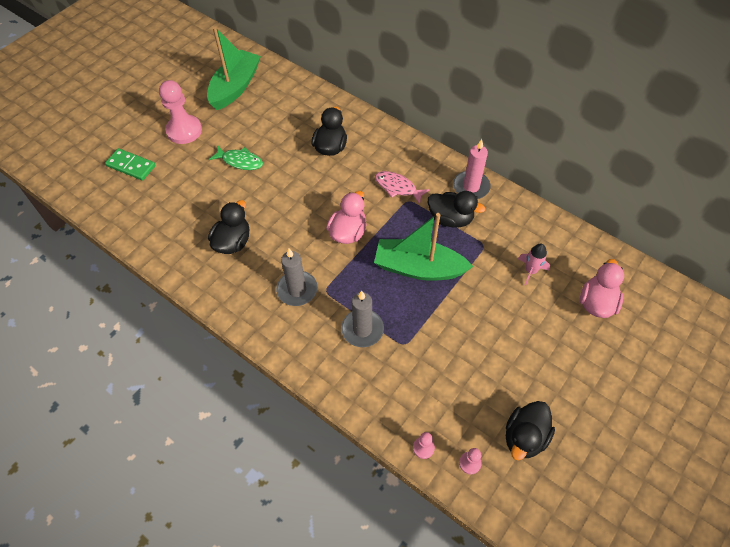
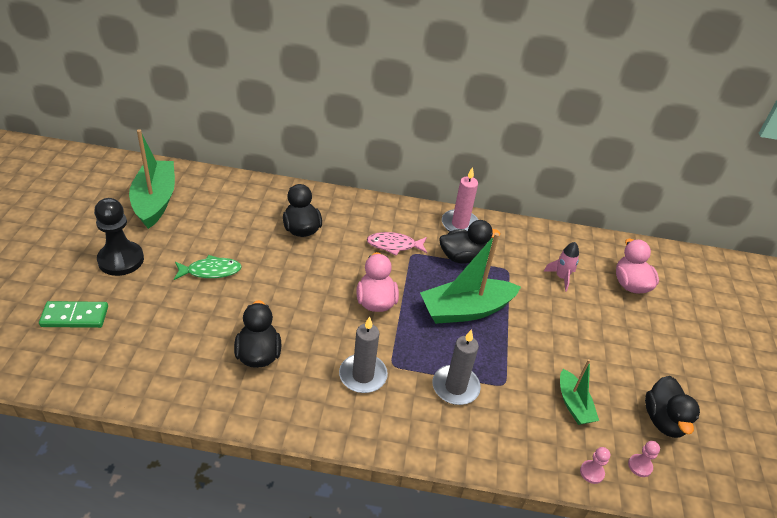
camera: 35 degrees left, 15 degrees down
(184, 131) = (121, 260): pink pawn -> black pawn
(452, 387) = (573, 404): none -> green boat

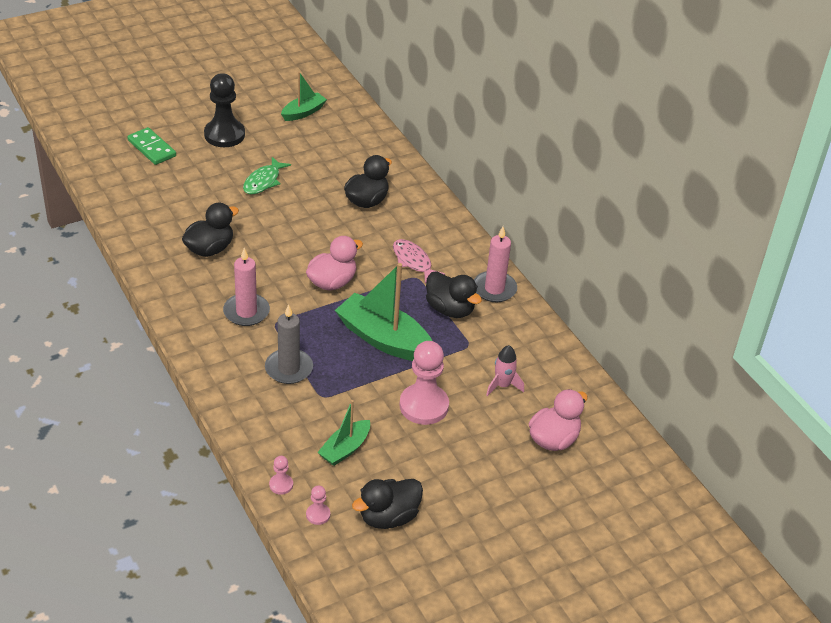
camera: 55 degrees right, 0 degrees up
(155, 201) = (303, 112): green boat -> green boat, size x0.56
(210, 271) = (263, 181): green fish -> green fish turned 75 degrees clockwise
(363, 375) = (246, 312): grey candle -> pink candle
(555, 330) = (424, 406): none -> pink pawn

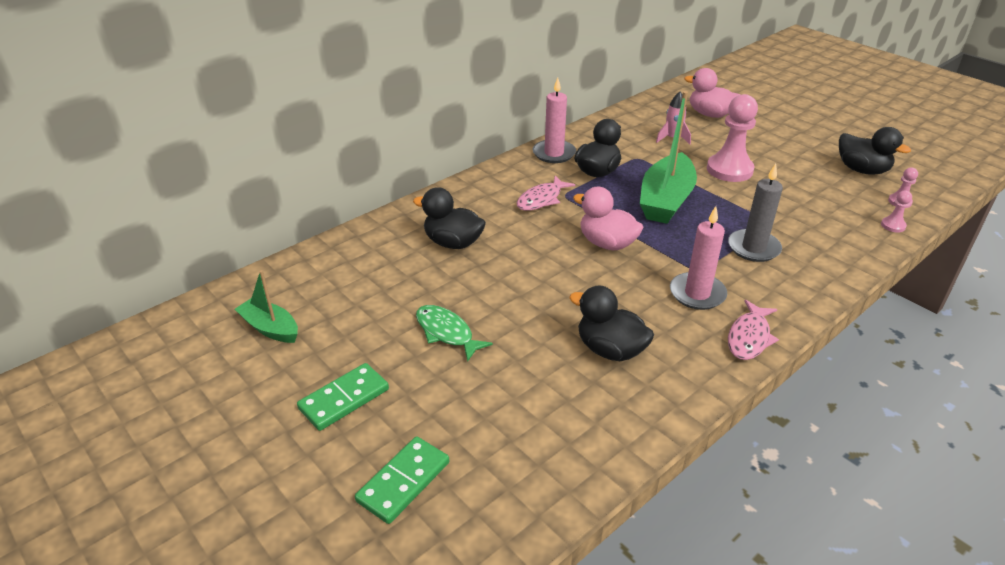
camera: 100 degrees left, 5 degrees down
(186, 321) = (749, 337): none -> pink fish
(224, 135) = (344, 399): black pawn -> green domino
(263, 181) = (446, 332): green fish -> green fish turned 150 degrees counterclockwise
(345, 449) = (817, 200): green boat -> none

